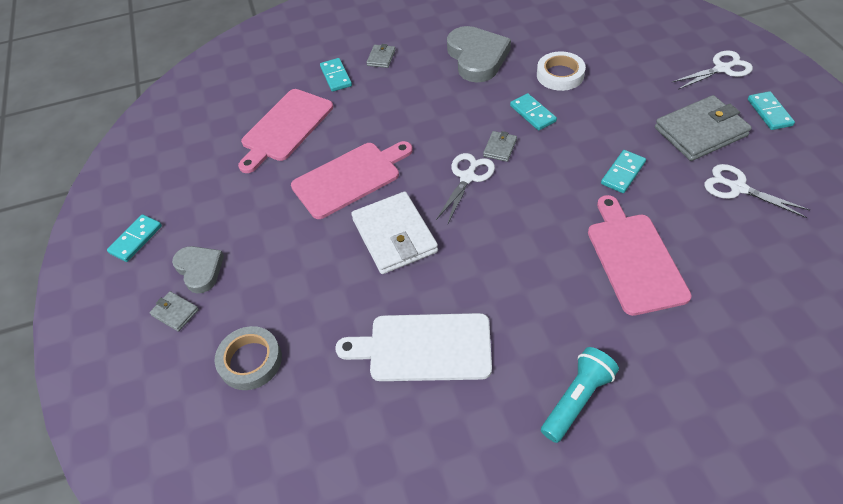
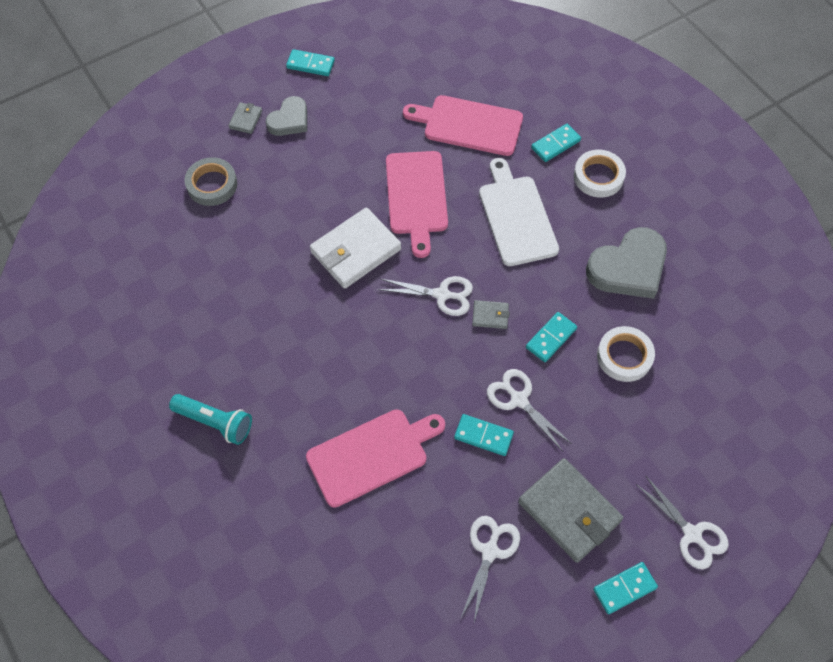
camera: 70 degrees right, 10 degrees up
(350, 178) = (416, 197): pink cutting board -> pink cutting board turned 45 degrees clockwise
(381, 58) = (598, 176): grey wallet -> white tape
(424, 347) = (244, 301): white cutting board -> white cutting board (516, 217)
(590, 144) = (519, 400): none -> white scissors

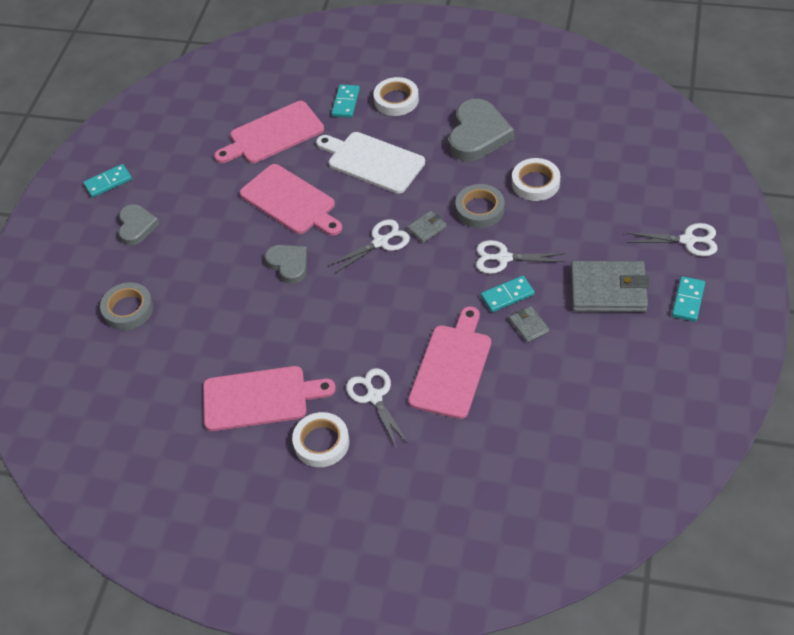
camera: 40 degrees left, 10 degrees down
(215, 422) = (321, 442): turquoise flashlight -> white tape
(216, 343) = (260, 398): none -> pink cutting board
(246, 119) = (101, 251): grey wallet -> grey wallet (528, 325)
(355, 251) = (289, 264): white wallet -> grey heart
(490, 551) = (590, 352): white scissors -> white scissors (374, 396)
(551, 338) = (480, 209): turquoise domino -> grey tape

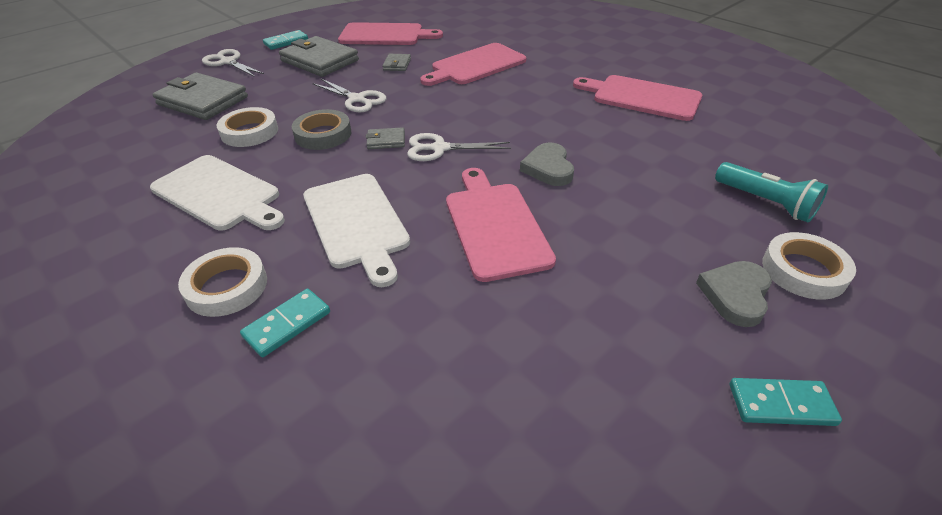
camera: 150 degrees left, 10 degrees down
(128, 309) = (766, 202): grey tape -> turquoise flashlight
(273, 134) = (439, 333): pink cutting board -> pink cutting board (385, 35)
(321, 442) = (607, 65): white tape -> white tape (803, 271)
(374, 396) = (547, 71): white scissors -> none
(478, 134) = (219, 194): grey heart -> white cutting board
(507, 295) = (387, 81): turquoise domino -> none
(622, 189) = (203, 101): none -> grey wallet

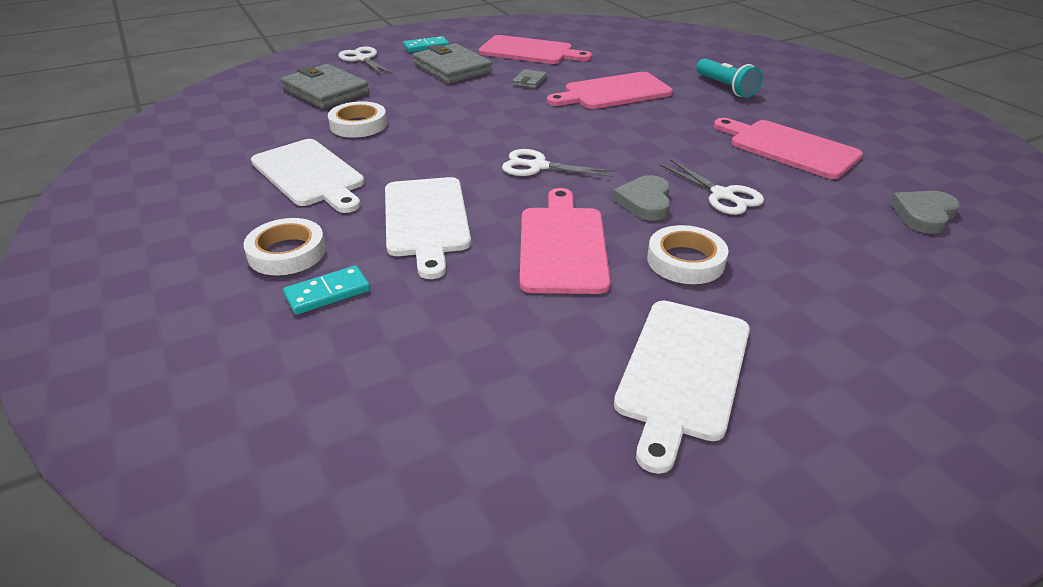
camera: 15 degrees right, 5 degrees down
(323, 134) = (427, 137): grey tape -> none
(357, 99) = (474, 109): white scissors -> white scissors (722, 195)
(386, 141) = (487, 151): grey wallet -> none
(655, 335) = (682, 372): none -> white cutting board
(735, 295) = (793, 354): grey heart -> grey heart (924, 215)
(766, 202) = (881, 274): turquoise flashlight -> turquoise flashlight (726, 87)
(781, 404) = (789, 461): turquoise domino -> none
(803, 271) = (889, 347): white tape -> white tape (685, 261)

